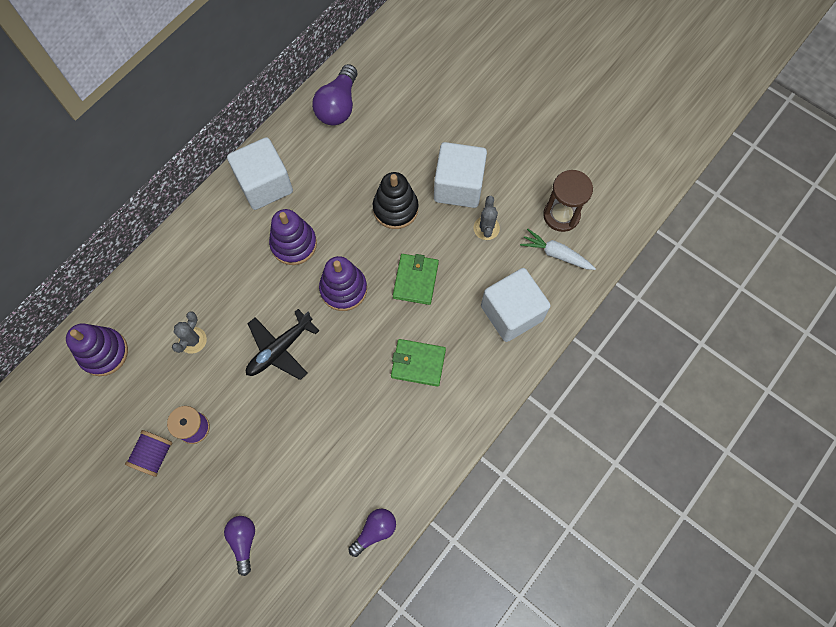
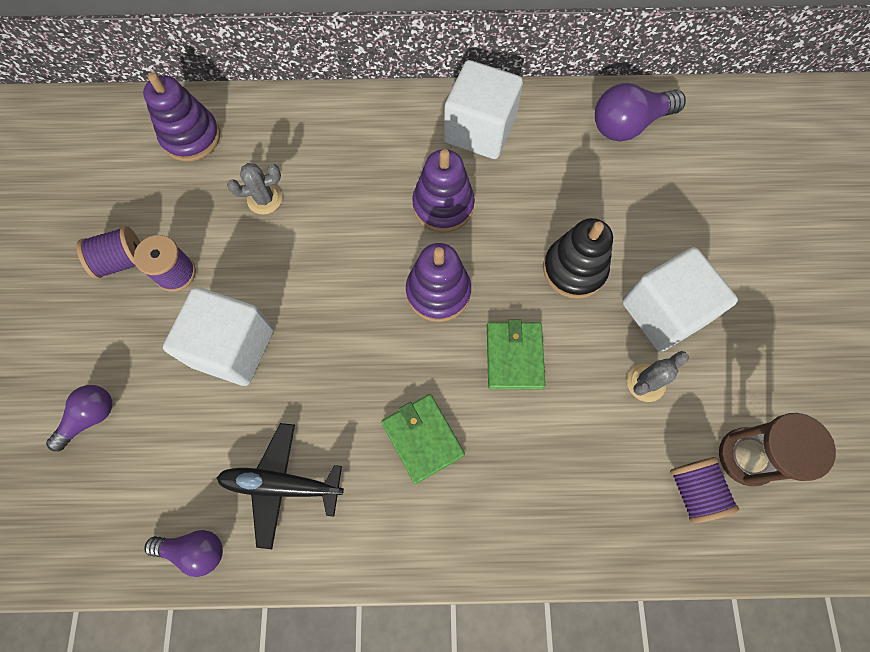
camera: 50 degrees right, 0 degrees up
(279, 349) = (320, 284): black plane -> black plane (281, 485)
(415, 280) = (514, 356): green wallet -> green wallet turned 60 degrees counterclockwise
(511, 313) = (573, 497): white cube -> white cube (233, 347)
(556, 254) = (693, 490): white carrot -> purple spool

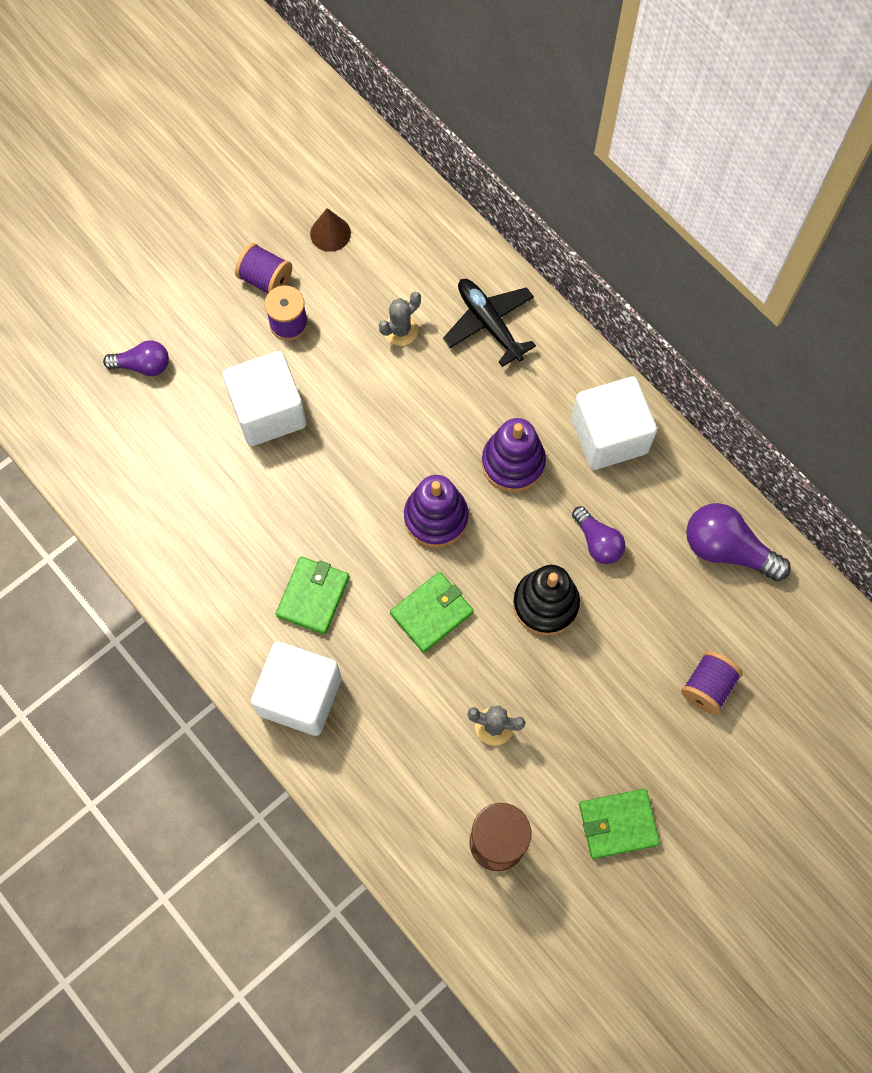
camera: 50 degrees right, 0 degrees up
(136, 186) = (330, 233): none -> brown cone
(191, 137) = (404, 232): purple stacking toy -> none
(194, 550) = (116, 510): purple light bulb -> purple light bulb (597, 542)
(264, 199) = (400, 330): grey cactus -> grey cactus turned 75 degrees counterclockwise
(281, 485) = (202, 528): black plane -> black plane (489, 323)
(663, 312) = (568, 699): white cube -> white cube (300, 696)
(693, 490) = (436, 819): purple spool -> purple spool (707, 687)
(791, 354) = (618, 824): none -> green wallet

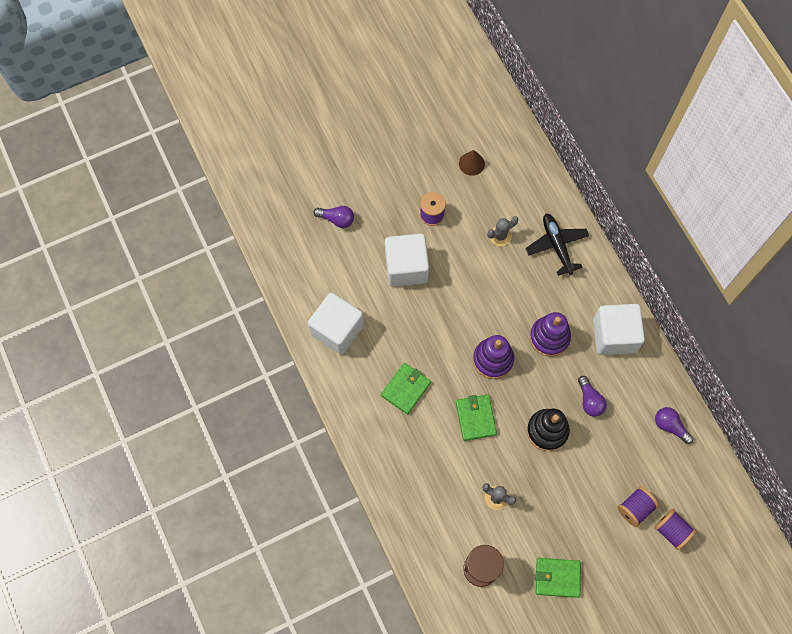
camera: 15 degrees right, 0 degrees up
(266, 279) = (424, 183): purple spool -> purple spool (671, 531)
(300, 696) = (383, 448): white cube -> white cube (337, 330)
(431, 613) = (475, 418): green wallet -> green wallet turned 75 degrees counterclockwise
(727, 549) = (670, 426): purple light bulb -> purple light bulb, size x0.63

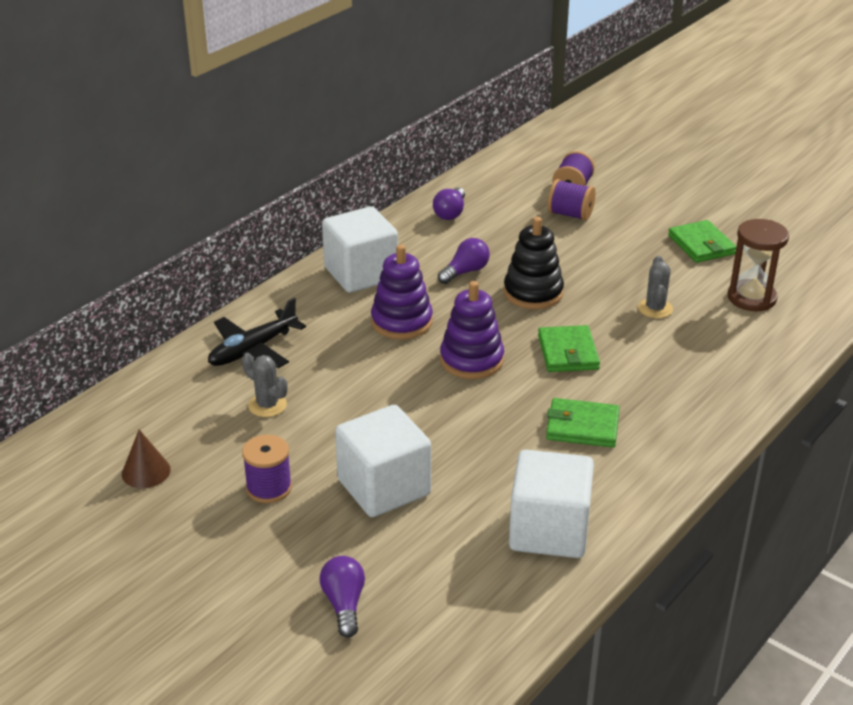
camera: 115 degrees left, 35 degrees down
(475, 418) = (568, 352): green wallet -> green wallet turned 60 degrees counterclockwise

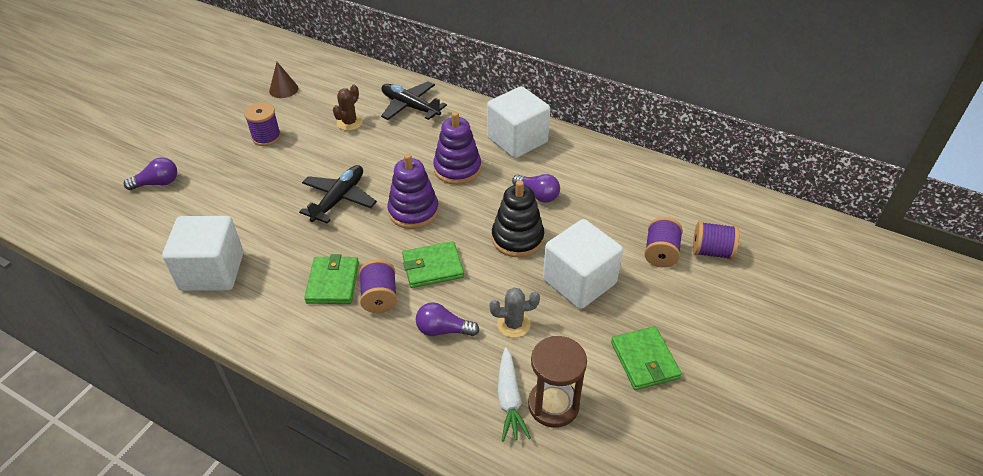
camera: 80 degrees right, 10 degrees up
(267, 405) = (349, 123): grey cactus -> brown cactus
(384, 487) = (264, 185): white cube -> white cube (579, 282)
(432, 418) = (339, 199): none -> black plane
(450, 213) = (628, 176): purple light bulb -> purple light bulb (443, 330)
(610, 392) = (379, 297): none -> purple spool
(701, 245) = (644, 360): green wallet -> green wallet turned 75 degrees counterclockwise
(746, 321) = (509, 400): none -> white carrot

